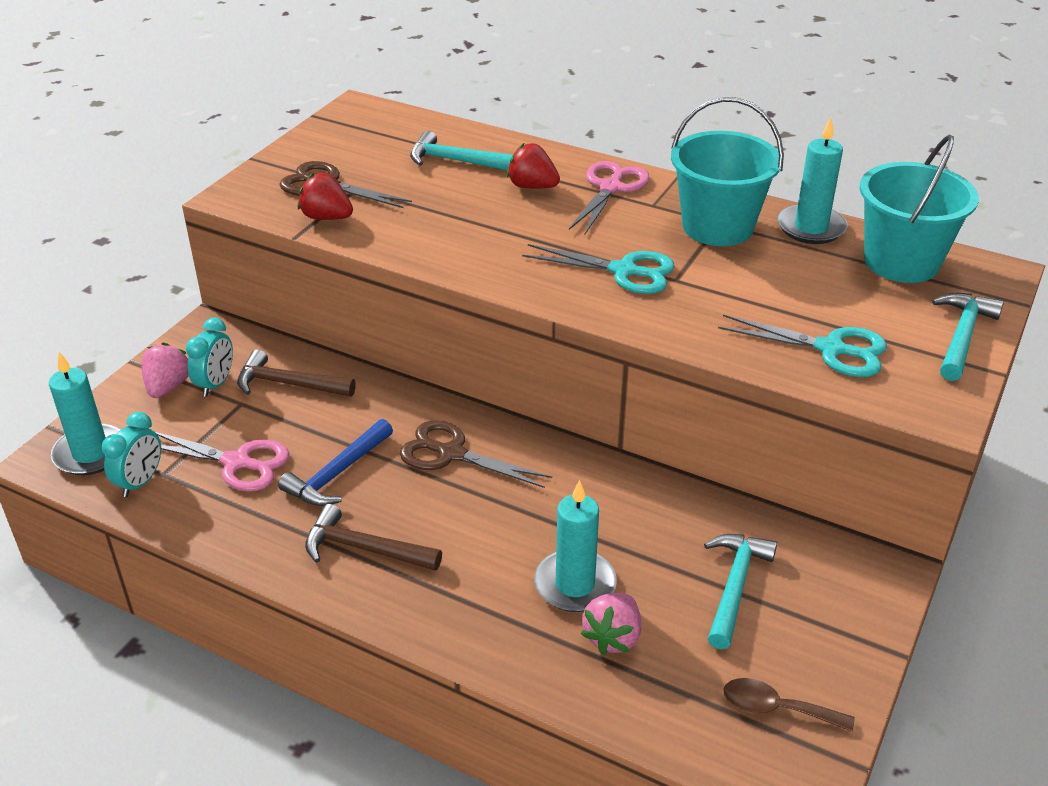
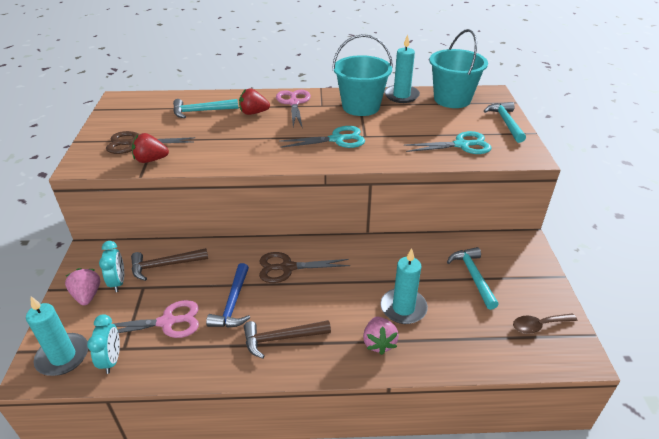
camera: 30 degrees left, 0 degrees up
(613, 637) = (442, 326): pink strawberry -> pink strawberry (379, 343)

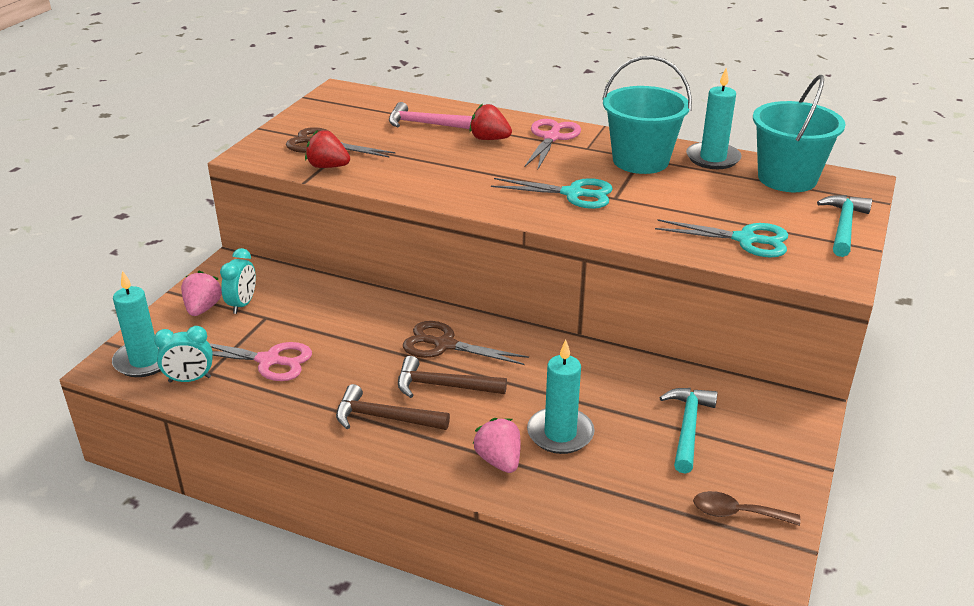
camera: 25 degrees right, 5 degrees down
(112, 360) = (190, 379): turquoise clock -> turquoise clock turned 60 degrees clockwise
(165, 265) = (303, 301): brown hammer -> brown hammer (444, 386)
(201, 111) = (426, 124): turquoise hammer -> pink hammer
(233, 303) = (353, 364): blue hammer -> none
(379, 343) = (499, 460): pink strawberry -> pink strawberry turned 135 degrees clockwise

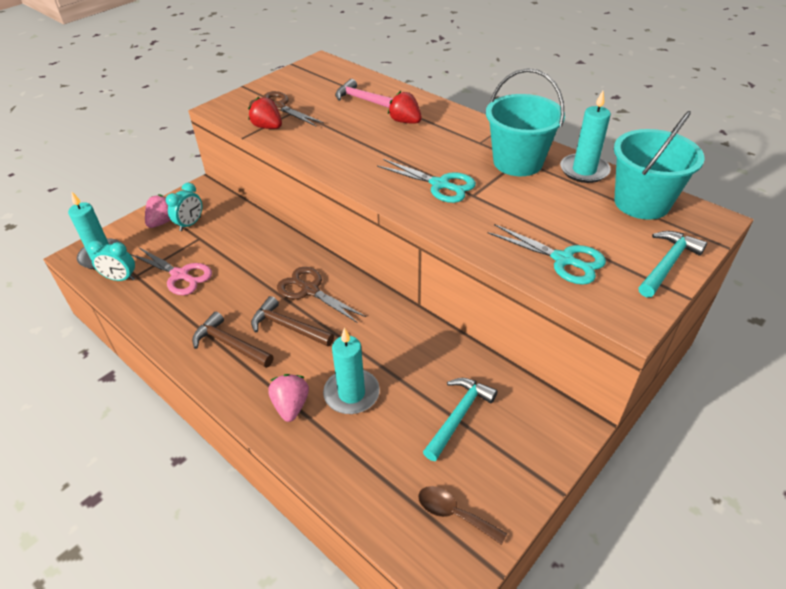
camera: 20 degrees right, 10 degrees up
(551, 138) = (456, 128): pink scissors -> none

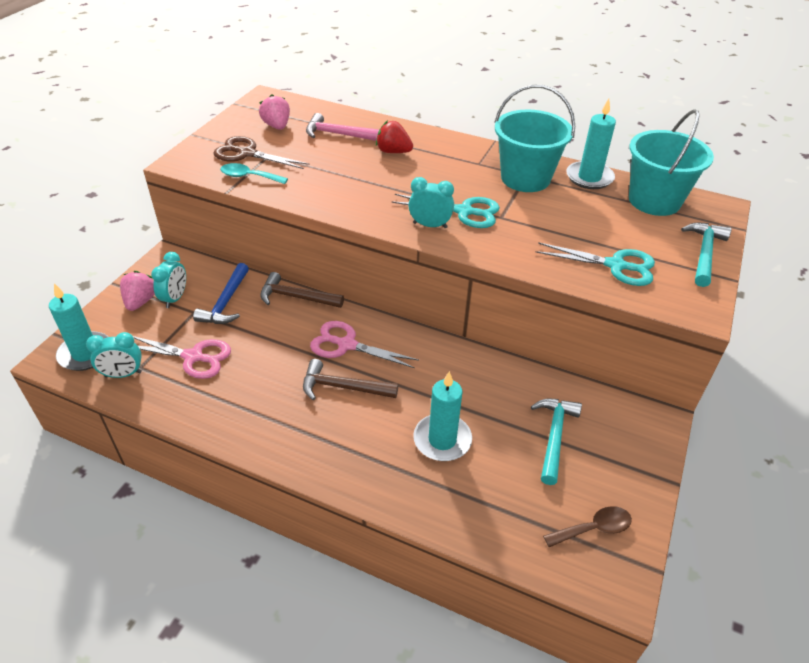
camera: 20 degrees left, 0 degrees up
(228, 234) = (226, 302): none -> blue hammer
(230, 344) = (290, 419): brown hammer -> brown hammer (296, 297)
(268, 127) = (249, 177): red strawberry -> turquoise spoon
(291, 406) = (387, 467): pink strawberry -> pink strawberry (277, 126)
(310, 290) = (347, 345): brown scissors -> pink scissors
(401, 192) = (430, 225): none -> turquoise clock
(454, 514) = (593, 528): brown spoon -> brown spoon turned 150 degrees clockwise

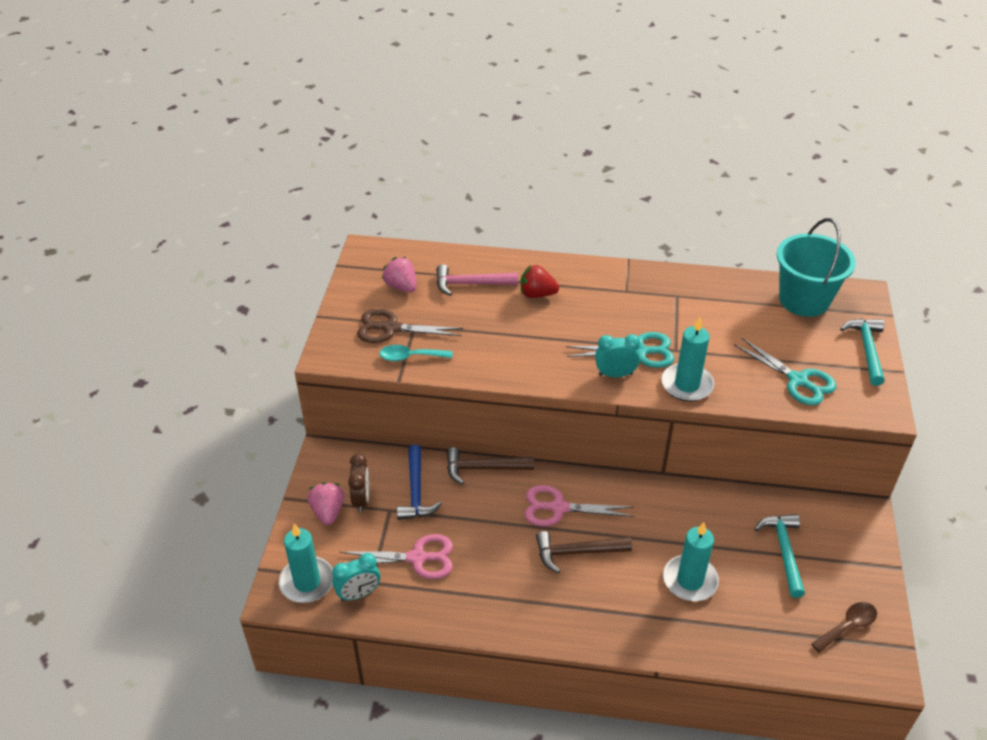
camera: 15 degrees left, 0 degrees up
(175, 298) = (361, 499): turquoise clock -> brown clock
(525, 178) = (678, 299): turquoise bucket -> none
(589, 177) = (736, 286): turquoise candle -> turquoise candle (687, 385)
(616, 266) = (798, 380): turquoise scissors -> turquoise scissors turned 45 degrees clockwise

